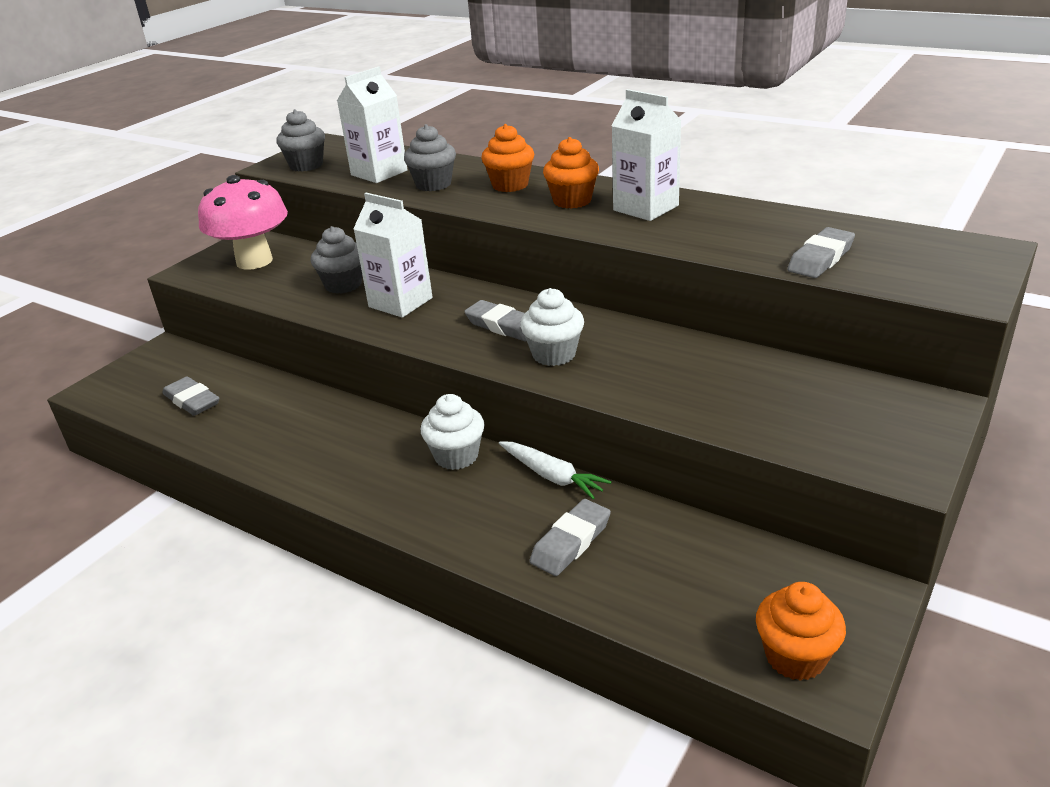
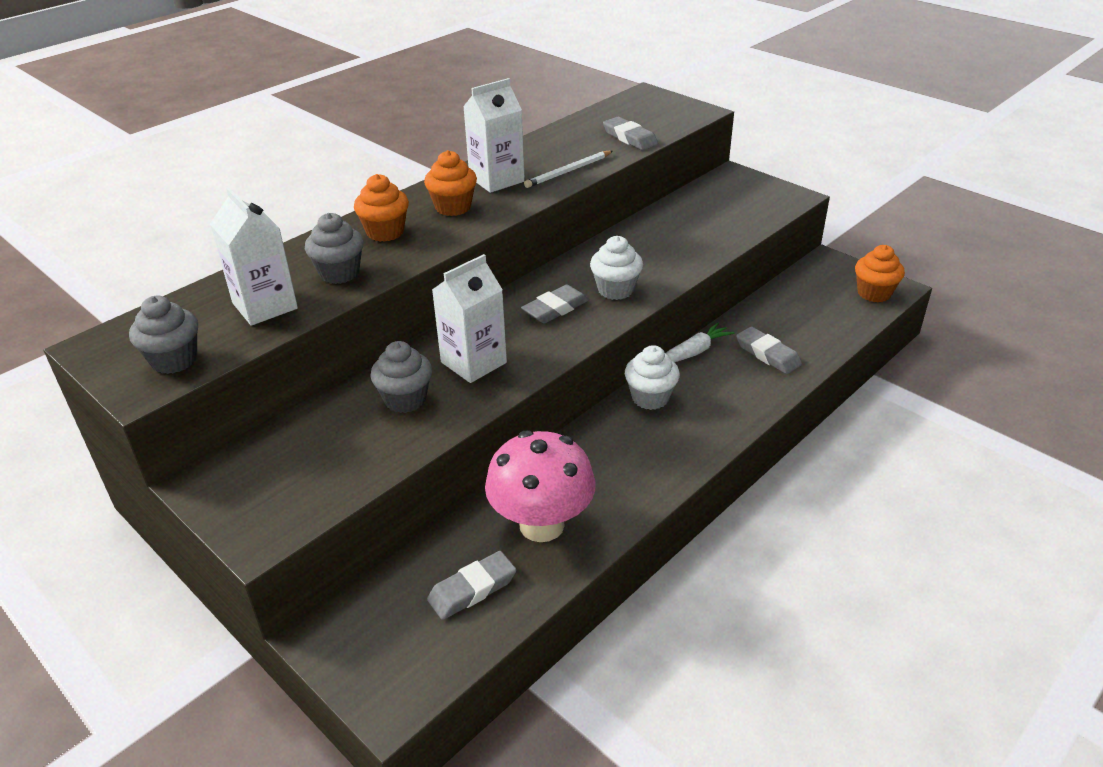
camera: 80 degrees left, 5 degrees up
(254, 261) = (281, 473): pink mushroom -> pink mushroom (541, 525)
(692, 238) = (568, 171): none -> white pencil

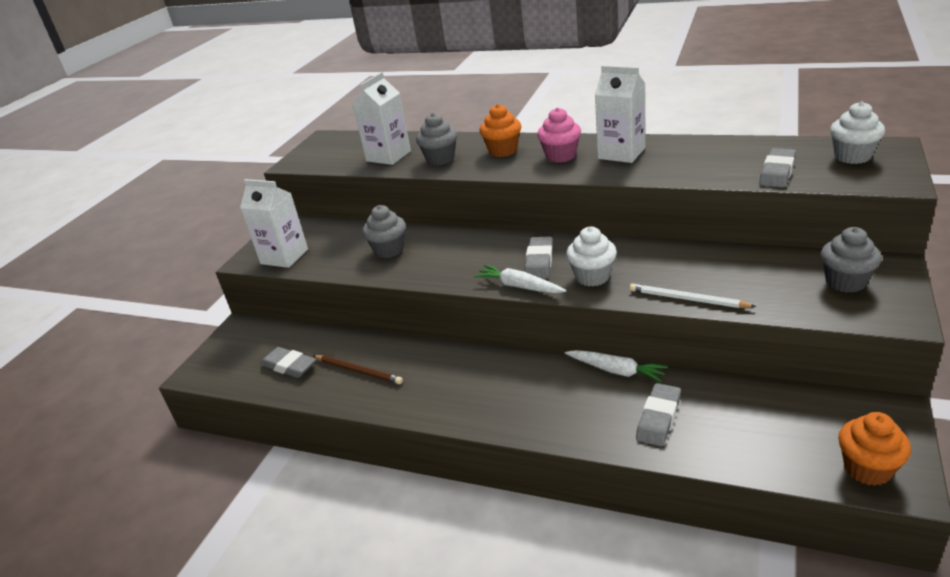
camera: 70 degrees right, 5 degrees down
(174, 360) = (322, 158): grey cupcake -> grey cupcake (845, 282)
(453, 207) = (560, 156): orange cupcake -> pink cupcake
(473, 362) = (445, 256): white carton -> white carton (284, 256)
(541, 525) = (358, 371): pink mushroom -> brown pencil
(555, 309) = (539, 261): grey eraser -> grey eraser turned 75 degrees clockwise
(568, 171) = (673, 171): white pencil -> white pencil (688, 299)
(588, 333) = (519, 286): none -> white carrot
(650, 398) = (533, 369): white cupcake -> white cupcake (852, 156)

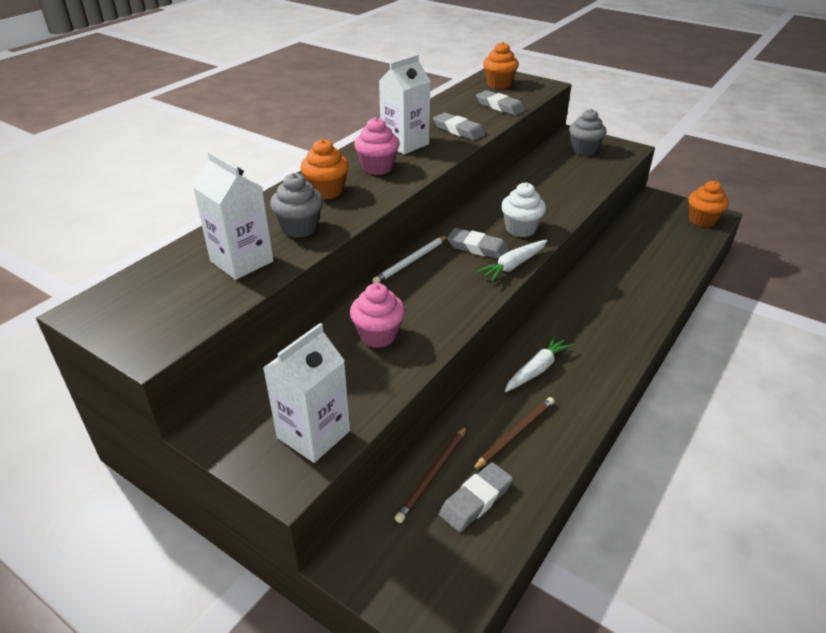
camera: 80 degrees left, 5 degrees up
(310, 341) = (433, 474): none -> brown pencil
(389, 250) = (378, 335): grey cupcake -> pink cupcake
(616, 371) = (582, 277): white carrot -> white carrot (537, 369)
(658, 418) = (642, 274): grey eraser -> grey eraser (458, 130)
(688, 299) = (576, 201): white pencil -> white pencil (411, 261)
(852, 156) = (499, 84): white cupcake -> orange cupcake

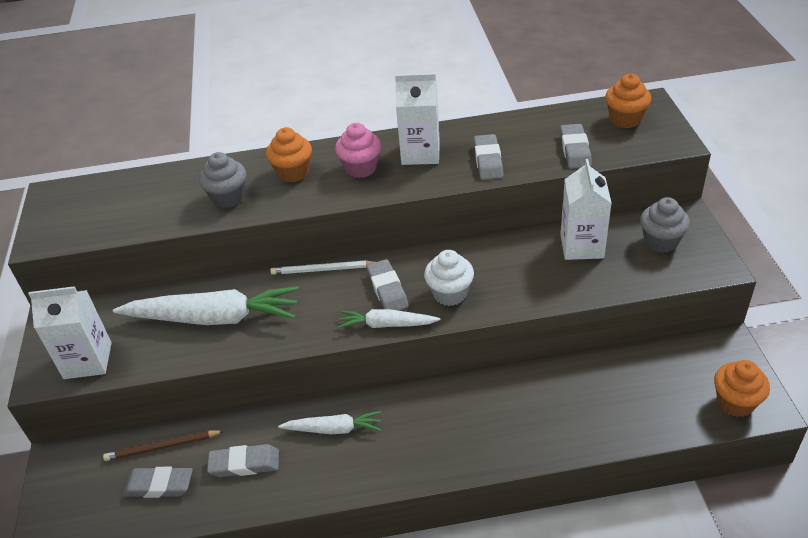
camera: 50 degrees right, 5 degrees up
(242, 261) = (161, 205): white carton -> white carton (582, 246)
(378, 335) = (214, 318): pink cupcake -> white carrot
(514, 434) = (244, 464): brown pencil -> grey eraser

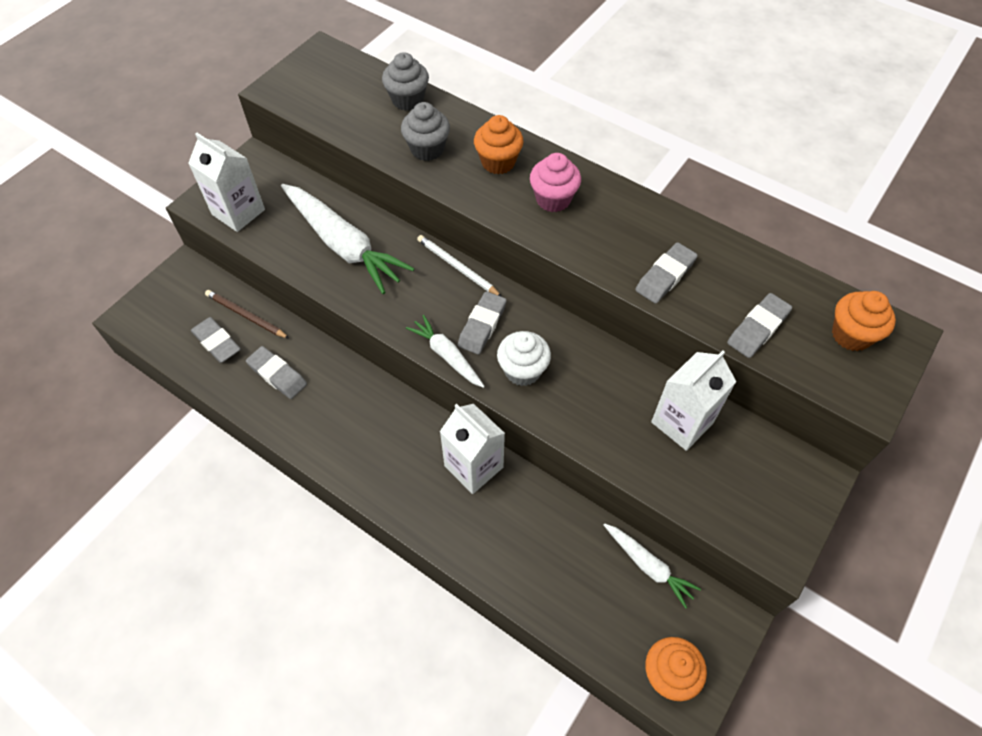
camera: 40 degrees right, 15 degrees up
(334, 429) = (356, 402): white carrot -> white carrot (648, 566)
(420, 153) = (618, 222): white carton -> white carton (473, 466)
(661, 242) = (758, 481): grey cupcake -> grey cupcake (407, 100)

